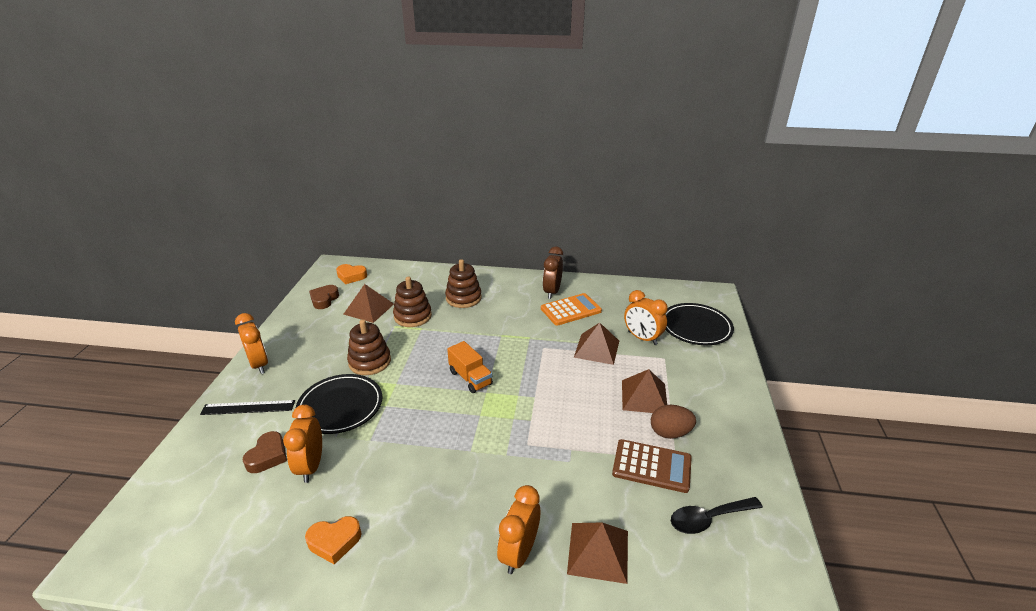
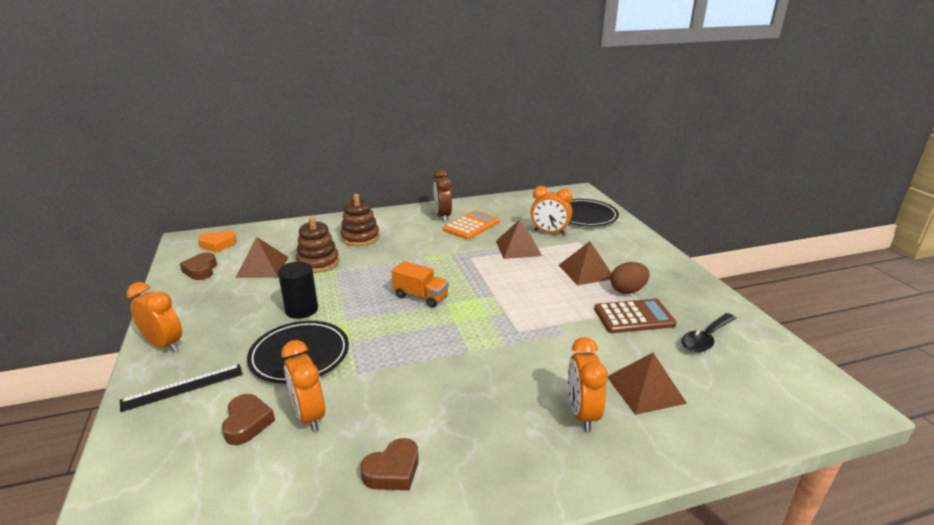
camera: 25 degrees left, 5 degrees down
(334, 542) = (393, 471): orange heart -> brown heart
(370, 362) = (302, 310): brown stacking toy -> black cylinder

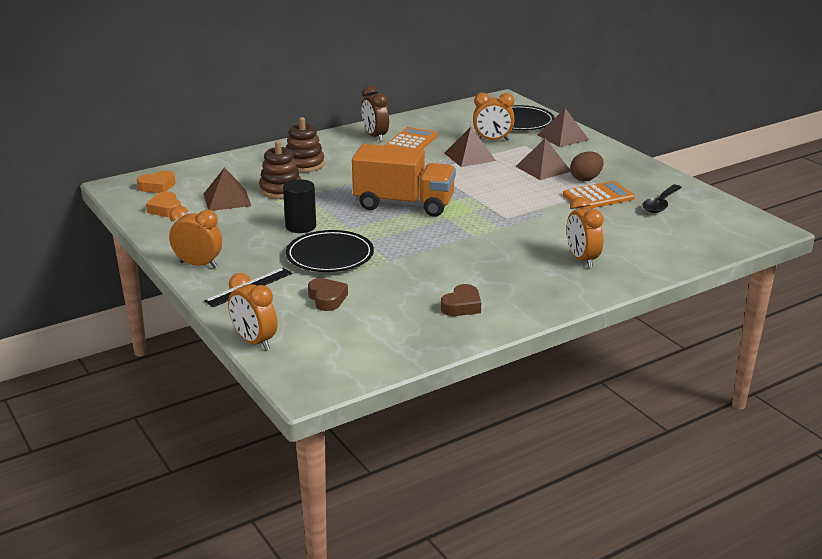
camera: 15 degrees left, 0 degrees up
(201, 270) = (165, 209): brown heart -> orange heart
(309, 416) = (373, 288): orange clock -> orange clock (254, 342)
(421, 297) = (404, 204): orange truck -> orange truck, size x1.90
(634, 317) = (598, 197): brown calculator -> orange calculator
(645, 389) = (623, 240): brown pyramid -> brown pyramid (563, 137)

